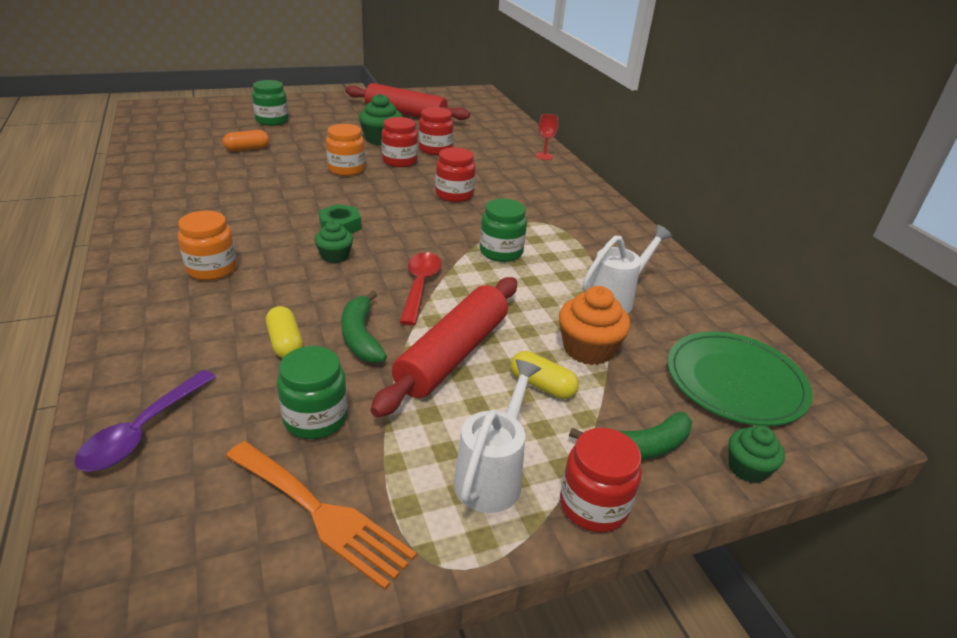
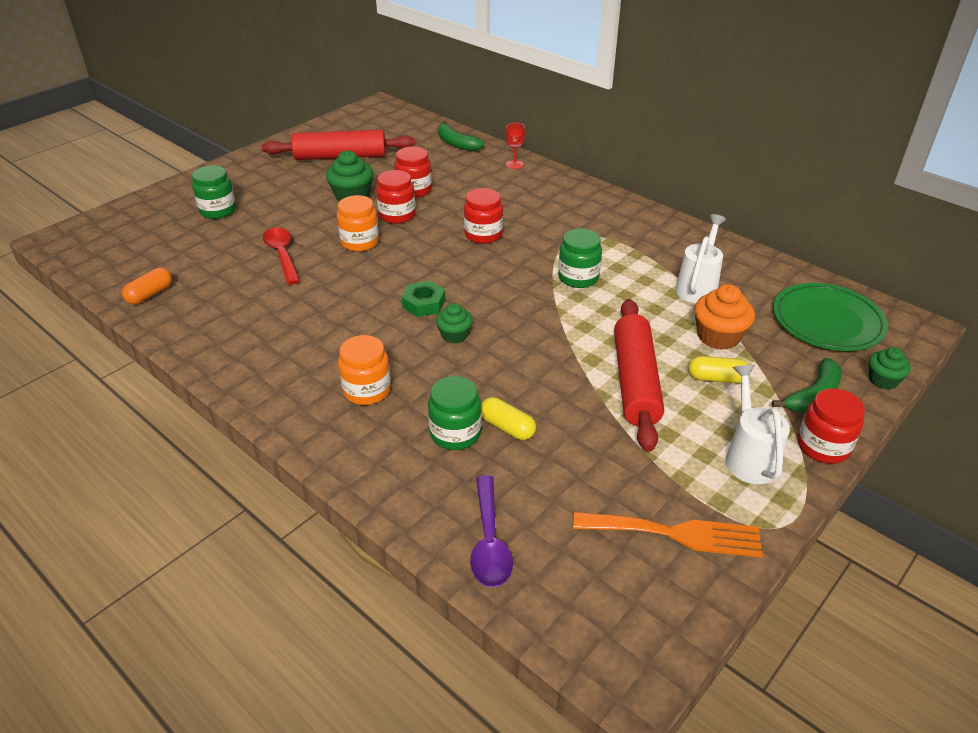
camera: 25 degrees left, 5 degrees up
(247, 149) = (236, 253): orange capsule -> orange capsule (150, 294)
(315, 418) = (597, 473): green jar -> green jar (455, 433)
(360, 337) = (556, 397): green banana -> green banana (456, 143)
(420, 286) = (551, 334): red spoon -> red spoon (282, 255)

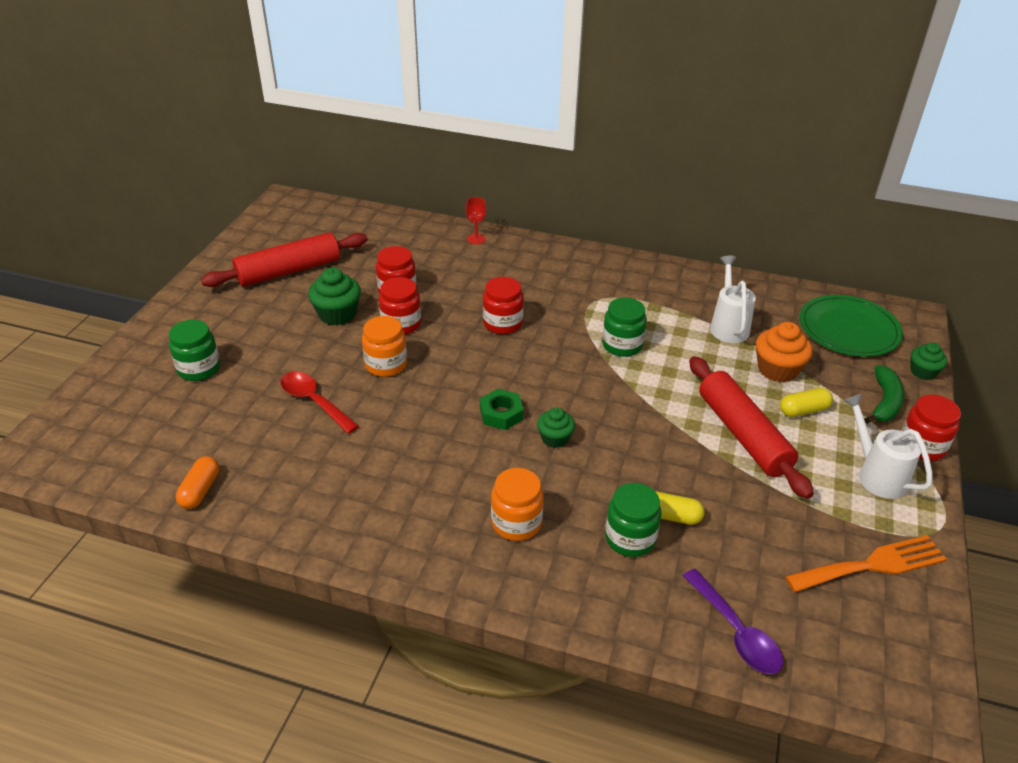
camera: 25 degrees left, 0 degrees up
(456, 143) = (401, 228): green banana -> none

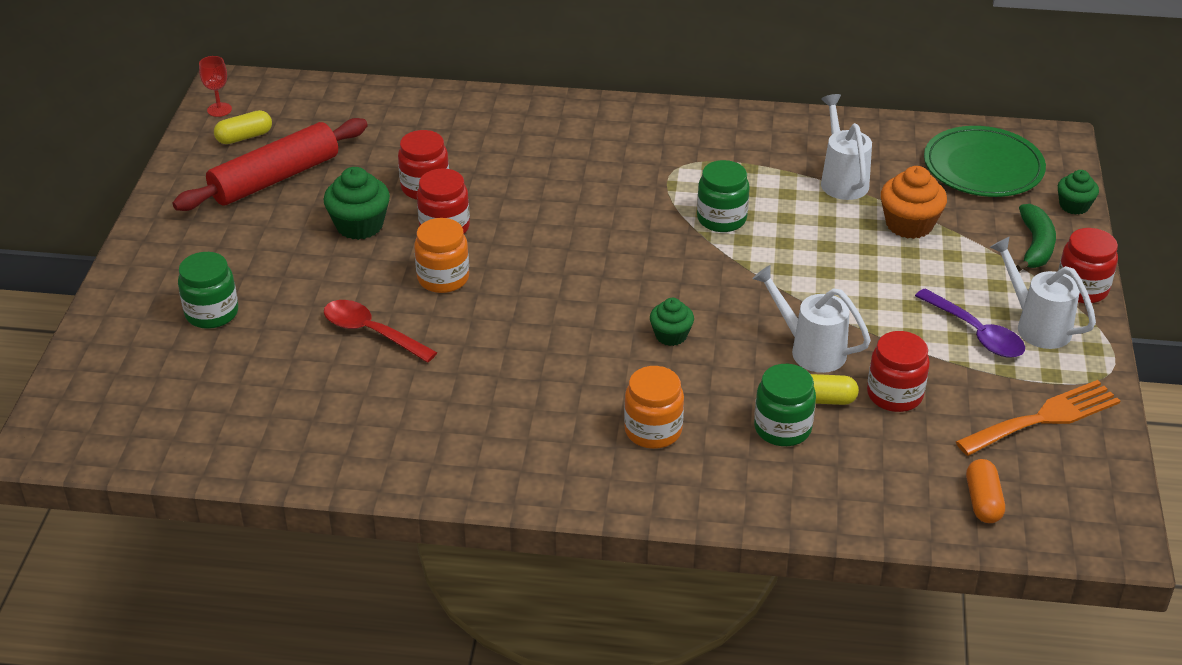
camera: 10 degrees left, 0 degrees up
(200, 490) = (276, 448): orange capsule -> orange capsule (983, 501)
(476, 239) = (503, 108): red goblet -> red goblet (219, 110)
(501, 414) = (600, 317): green nut -> none
(502, 323) = (570, 211): red jar -> red jar (894, 395)
(671, 468) = (810, 350): none -> white watering can
(736, 631) = (914, 502): purple spoon -> purple spoon (976, 333)
(743, 434) = (884, 302): red rolling pin -> none
(803, 410) = (946, 267): yellow capsule -> yellow capsule (244, 137)

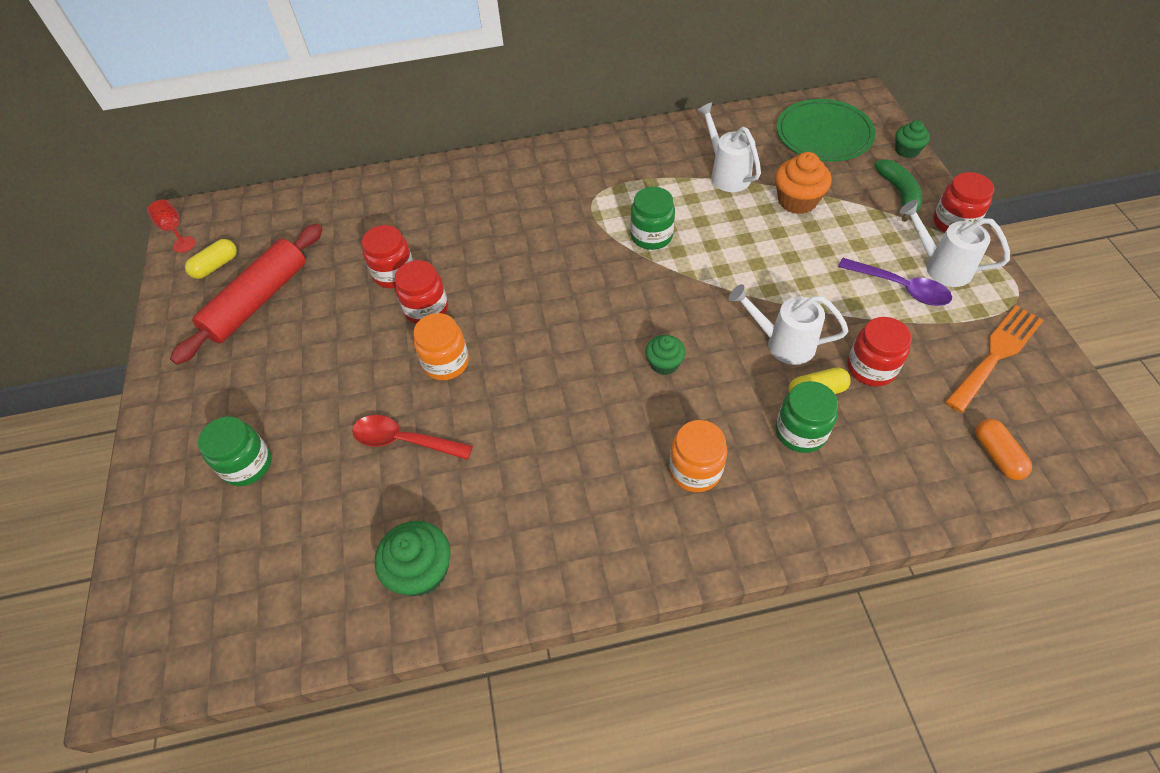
camera: 15 degrees left, 15 degrees up
(359, 225) = (351, 328): green cupcake -> green cupcake (421, 570)

